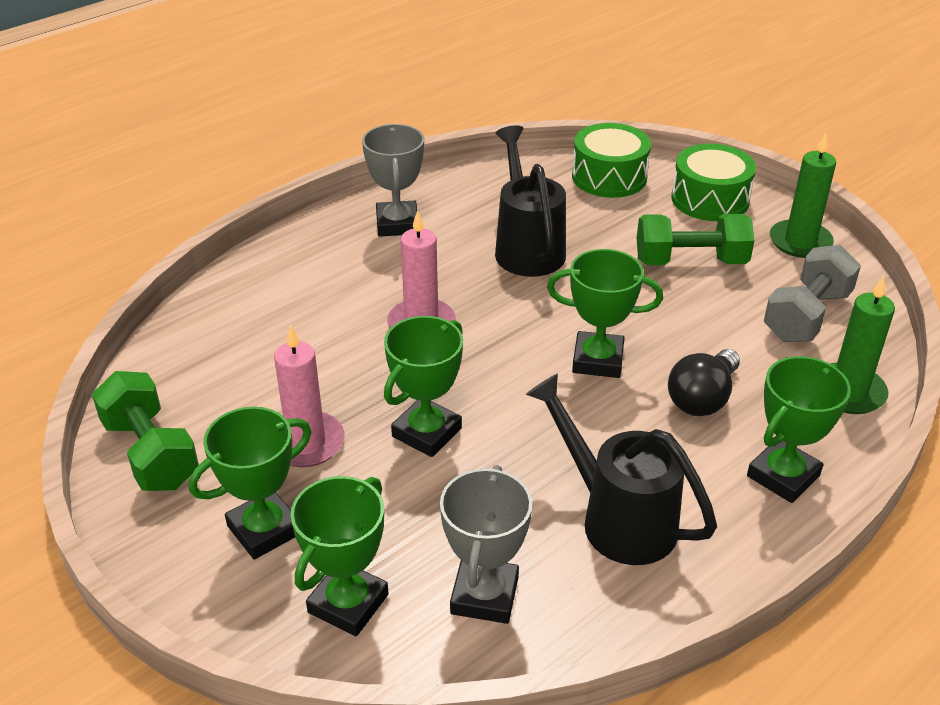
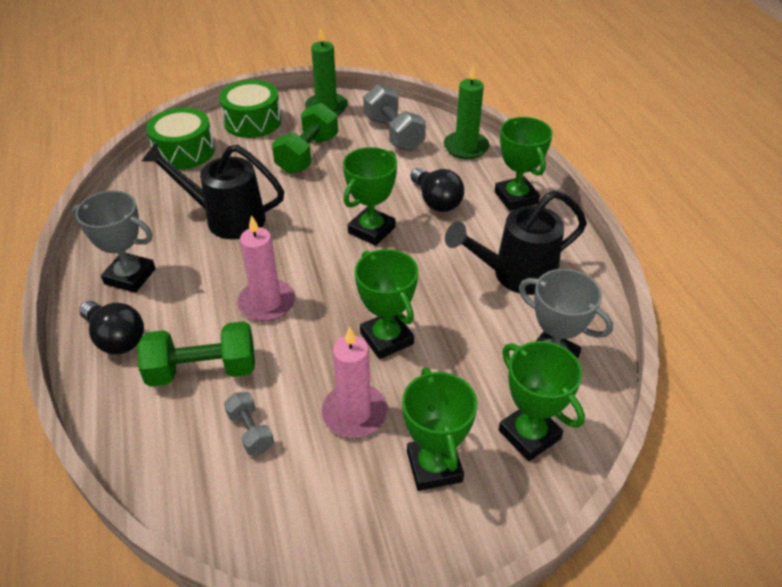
camera: 65 degrees left, 5 degrees up
(151, 453) = (299, 528): green dumbbell -> green dumbbell (203, 370)
(247, 378) = (250, 431): none -> grey dumbbell
(314, 250) = (116, 338): none -> black light bulb

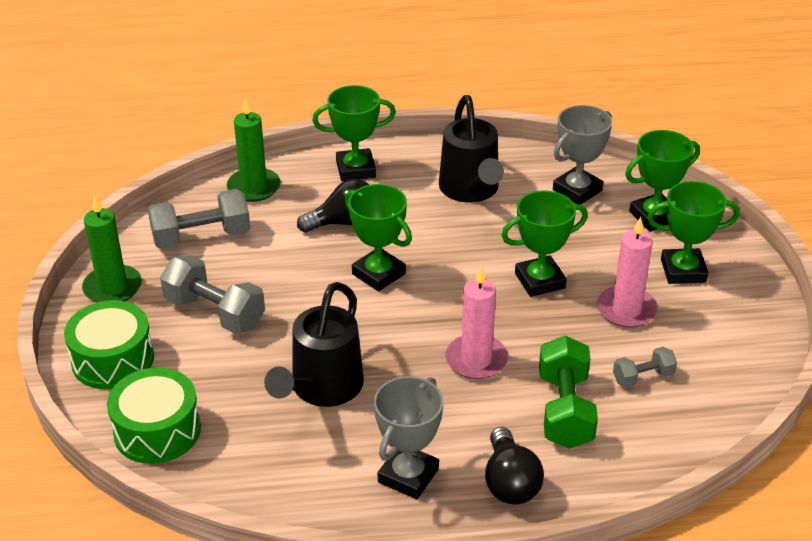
camera: 80 degrees left, 5 degrees down
(116, 338) = (510, 482): black light bulb -> black light bulb turned 120 degrees clockwise
(307, 154) = (214, 312): green dumbbell -> grey dumbbell

